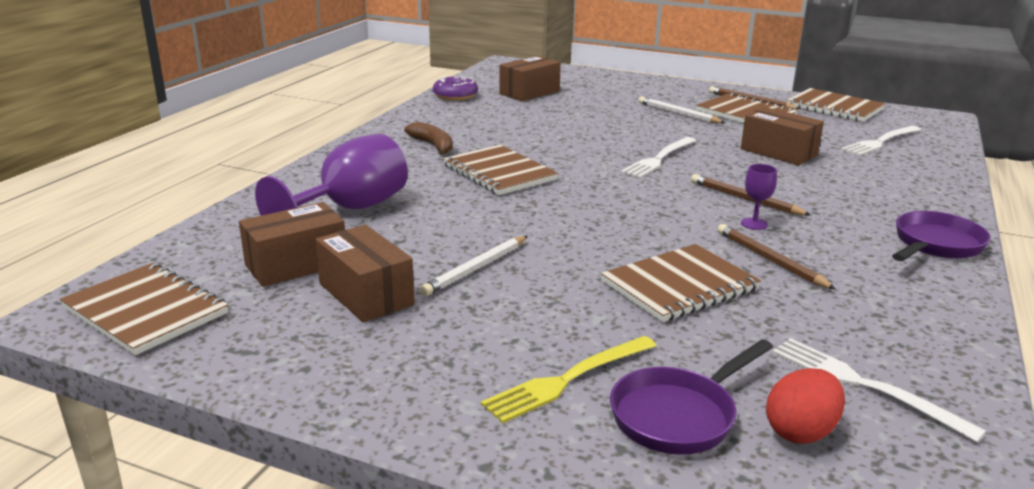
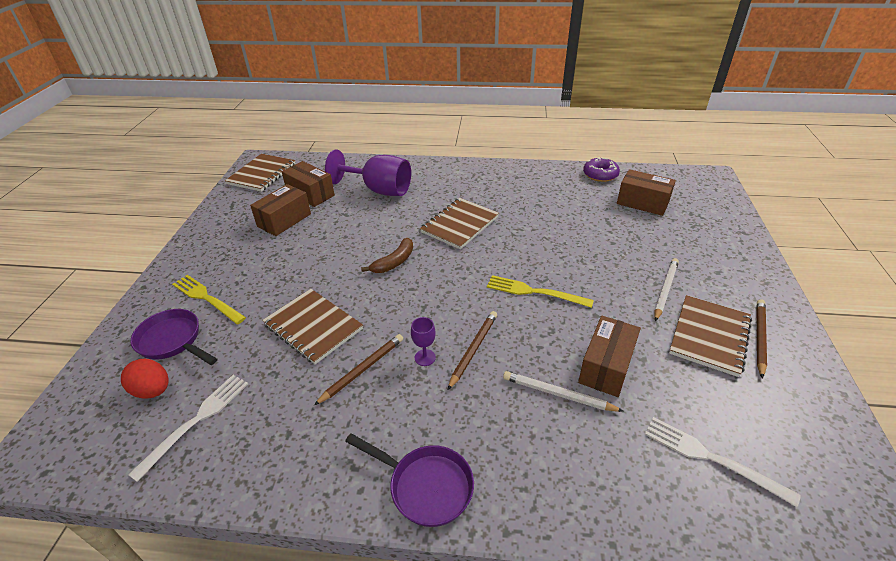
camera: 75 degrees right, 15 degrees up
(433, 145) = (491, 190): brown banana -> brown banana (394, 262)
(476, 268) = (319, 246): white pencil -> white pencil (558, 394)
(658, 159) = (534, 292): white fork -> yellow fork
(834, 107) = (815, 414): brown notebook -> none

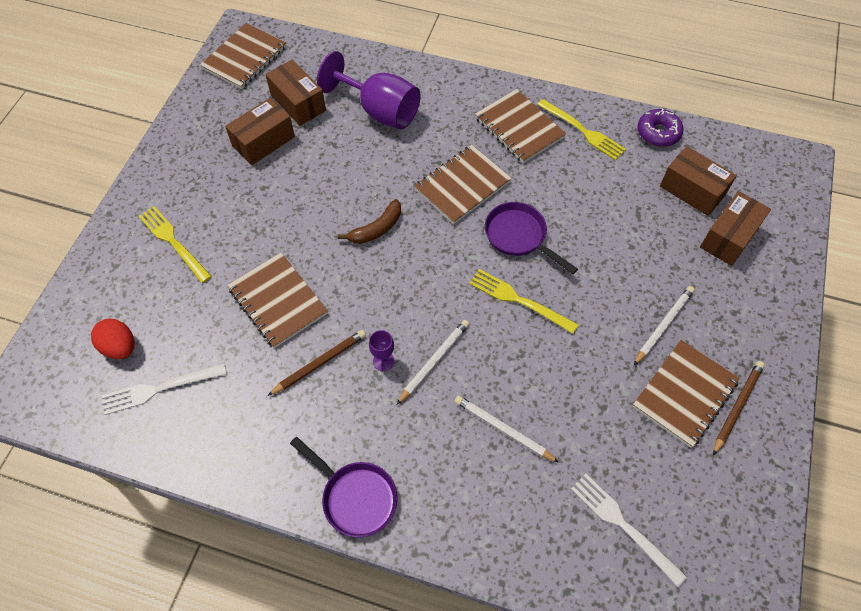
camera: 10 degrees right, 20 degrees up
(173, 341) = (138, 291): purple pan -> purple pan (519, 236)
(196, 421) = (159, 389): white fork -> white fork turned 150 degrees counterclockwise
(473, 349) = (434, 361): brown pencil -> white pencil
(493, 185) = (519, 127): none -> brown notebook
(543, 181) = (583, 131): none -> yellow fork
(606, 366) = (562, 408): brown box -> brown box (729, 237)

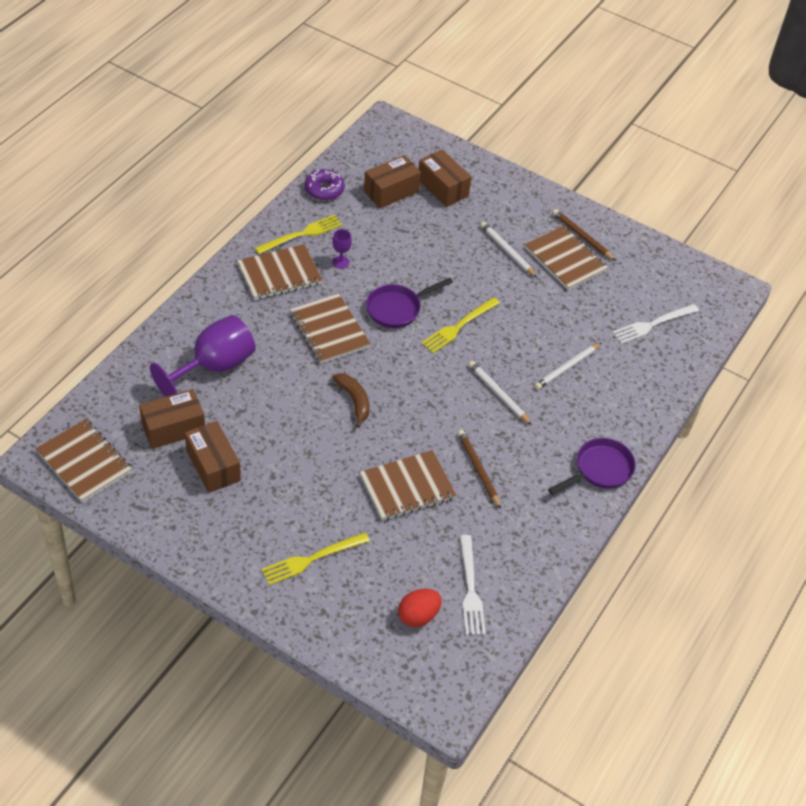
camera: 80 degrees left, 10 degrees down
(383, 361) = (488, 426): purple goblet -> purple goblet (341, 262)

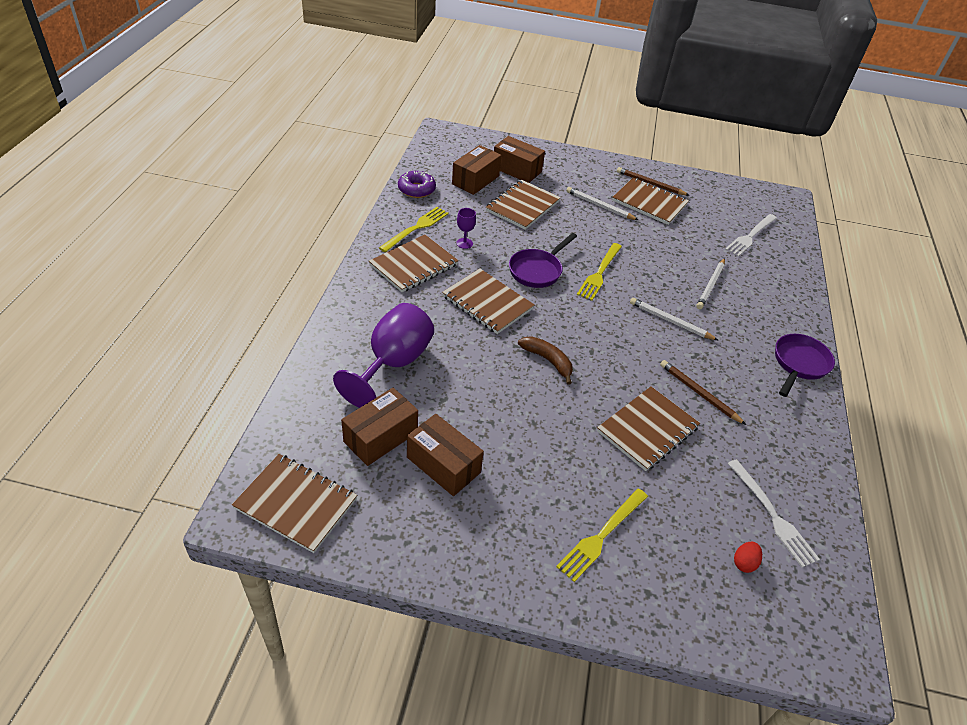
camera: 20 degrees left, 5 degrees down
(418, 616) = (744, 563): red egg -> red egg, size x0.63
(424, 233) = (523, 206): none -> brown notebook

